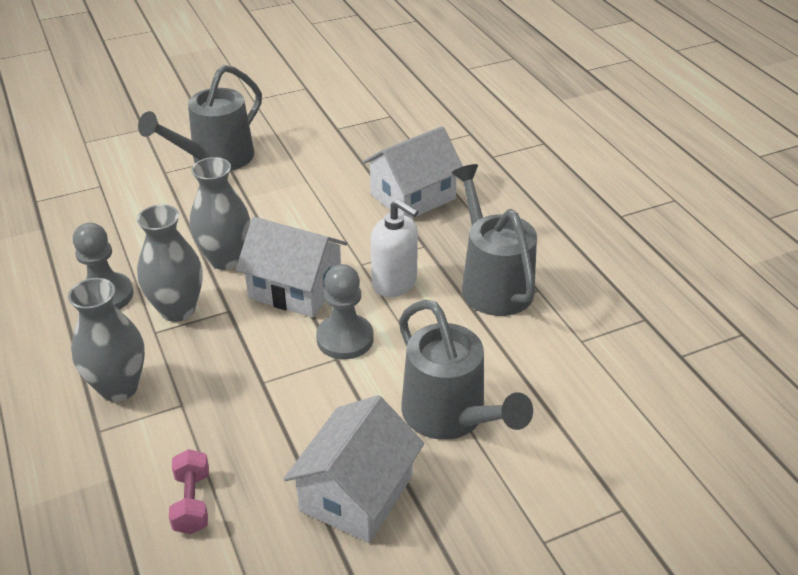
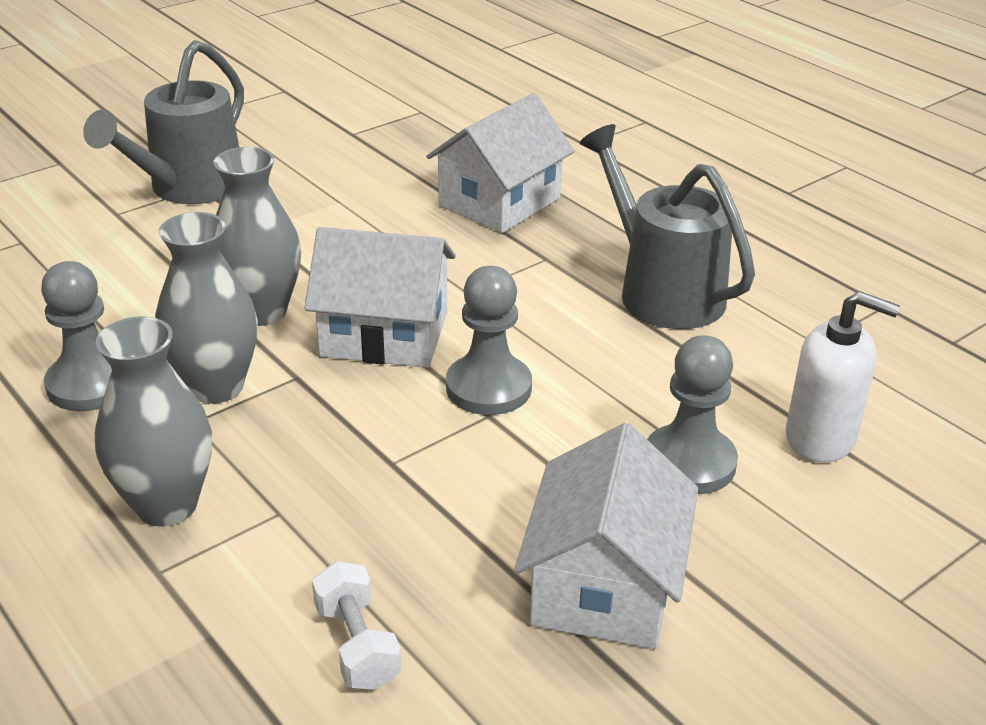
camera: 15 degrees left, 5 degrees down
(192, 502) = (357, 645): pink dumbbell -> white dumbbell
(394, 283) = (526, 308): white soap dispenser -> white soap dispenser (820, 438)
(451, 416) = (689, 463): grey watering can -> grey pawn

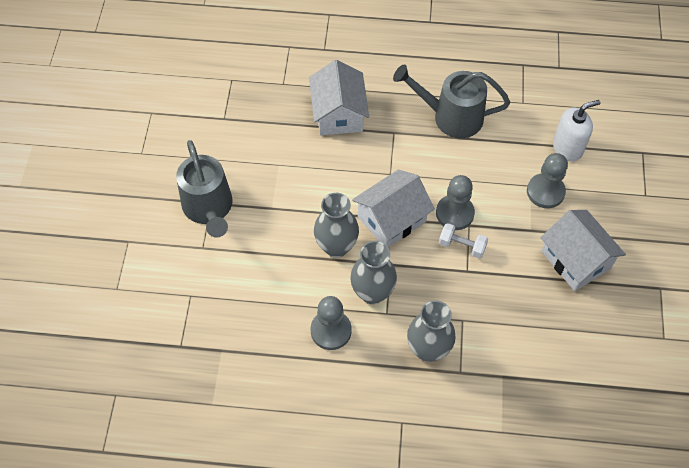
camera: 45 degrees left, 25 degrees up
(357, 645) = (542, 340): white dumbbell -> white dumbbell (462, 246)

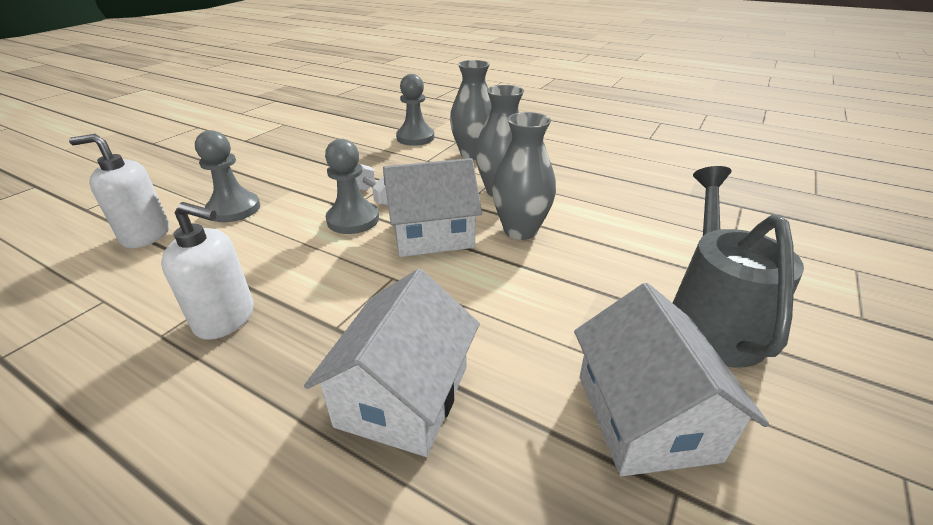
camera: 155 degrees left, 25 degrees down
(331, 330) = (561, 180): grey pawn -> grey pawn (415, 138)
(450, 117) = (225, 318): grey watering can -> white soap dispenser
(575, 260) = (283, 165): white house -> white house (645, 416)

